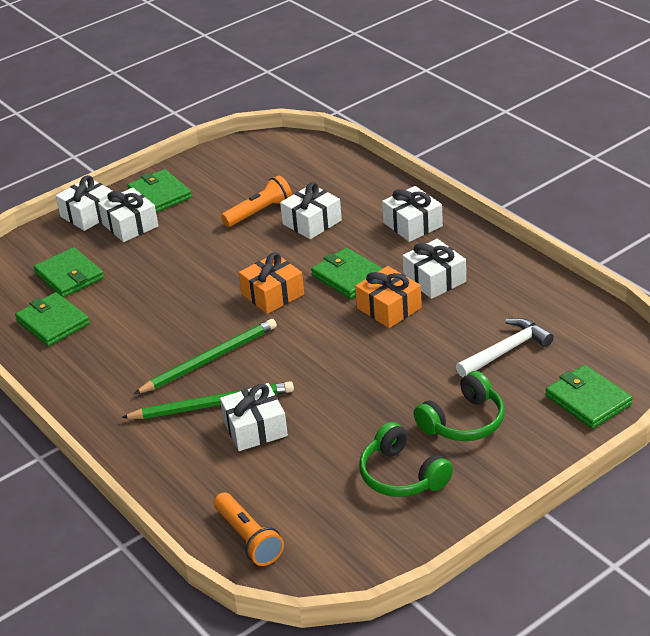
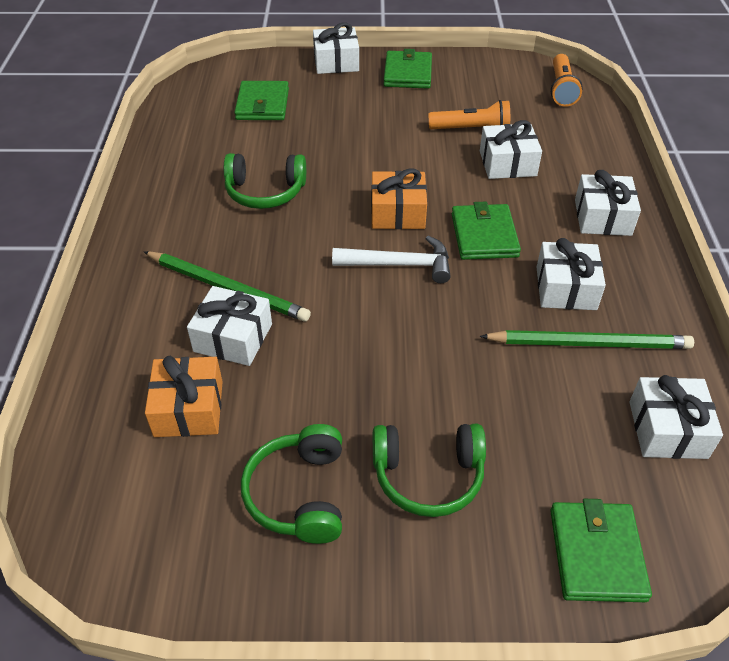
camera: 35 degrees right, 10 degrees up
(53, 322) = (204, 136): green wallet -> none
(130, 225) = (355, 87): white gift -> white gift (667, 429)
(157, 333) = (265, 192): none -> green headphones
(210, 359) = (276, 242): green pencil -> green pencil (589, 343)
(248, 538) = (93, 454): orange flashlight -> orange flashlight (561, 89)
(389, 308) = (488, 291): orange gift -> orange gift (188, 408)
(506, 351) = (561, 419): white hammer -> white hammer (399, 265)

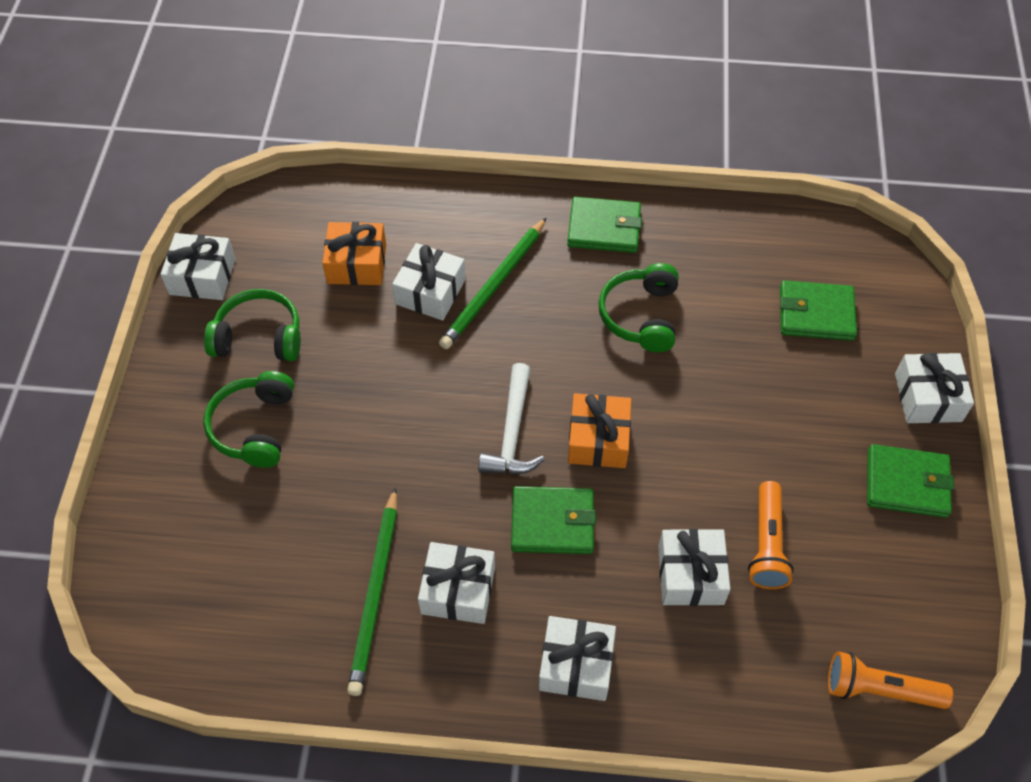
camera: 95 degrees right, 10 degrees up
(596, 554) = (153, 538): green wallet -> green wallet (604, 228)
(667, 429) = (257, 636): white gift -> white gift (202, 276)

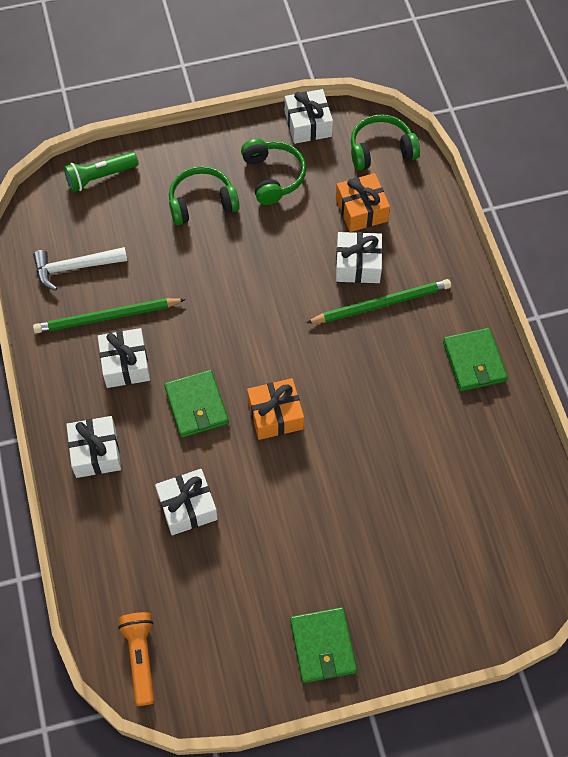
camera: 70 degrees right, 5 degrees up
(143, 539) = (100, 177): none -> green flashlight
(494, 286) = (381, 304): green pencil -> green pencil turned 150 degrees clockwise
(512, 432) = (259, 357): white hammer -> white hammer (75, 267)
(641, 316) = (399, 412): green headphones -> green headphones (381, 150)
(767, 544) = (231, 553): orange flashlight -> none
(816, 313) = (460, 542): green wallet -> none
(928, 397) = (413, 648): white gift -> none

